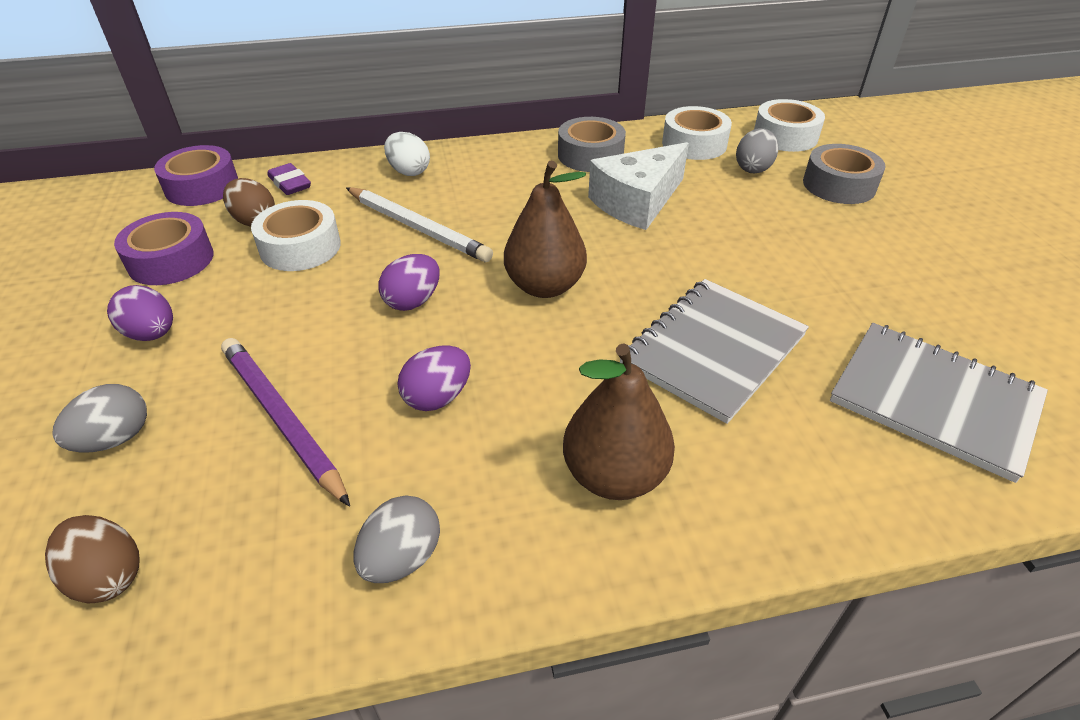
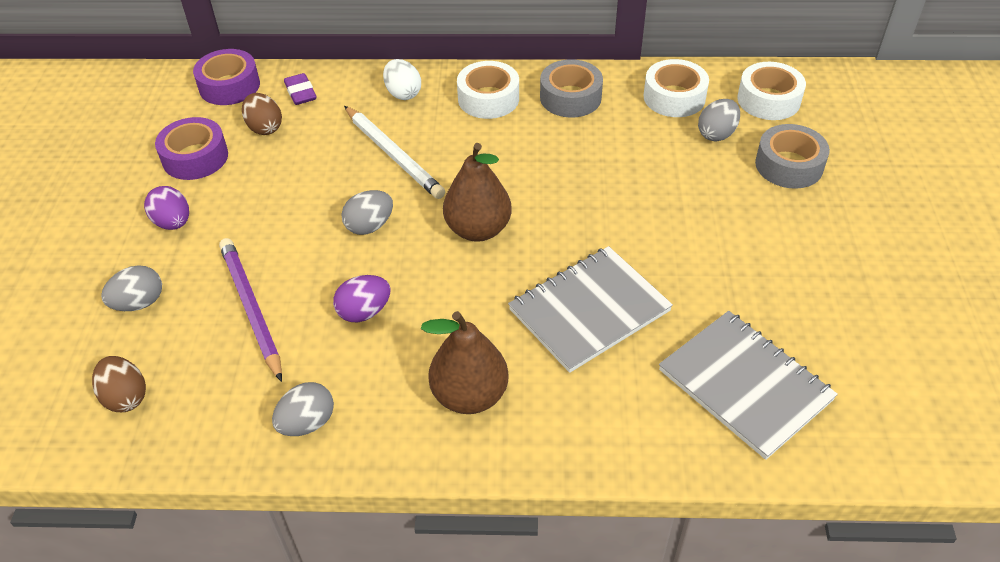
camera: 15 degrees right, 5 degrees up
(300, 247) = (295, 160): white tape -> white tape (488, 99)
(413, 301) = (369, 226): purple egg -> grey egg
(637, 202) = (591, 156): white cheese -> none

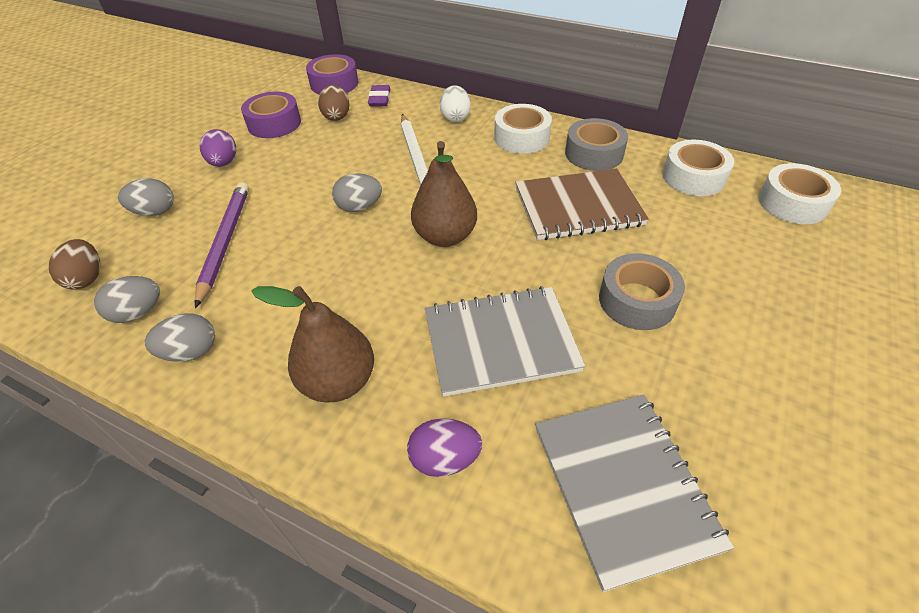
camera: 25 degrees right, 0 degrees up
(364, 312) = (305, 274): purple egg -> purple egg (445, 459)
(586, 160) = (578, 207): none -> brown notebook
(716, 134) = (721, 219): grey egg -> grey egg (138, 313)
(789, 165) = (787, 269): grey tape -> grey tape (637, 300)

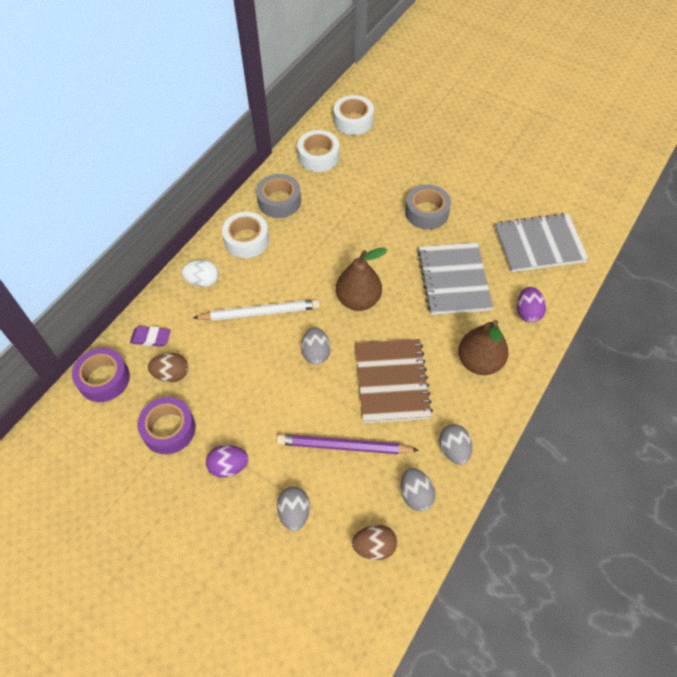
camera: 85 degrees left, 10 degrees up
(578, 207) = (339, 222): brown notebook -> brown notebook (392, 382)

